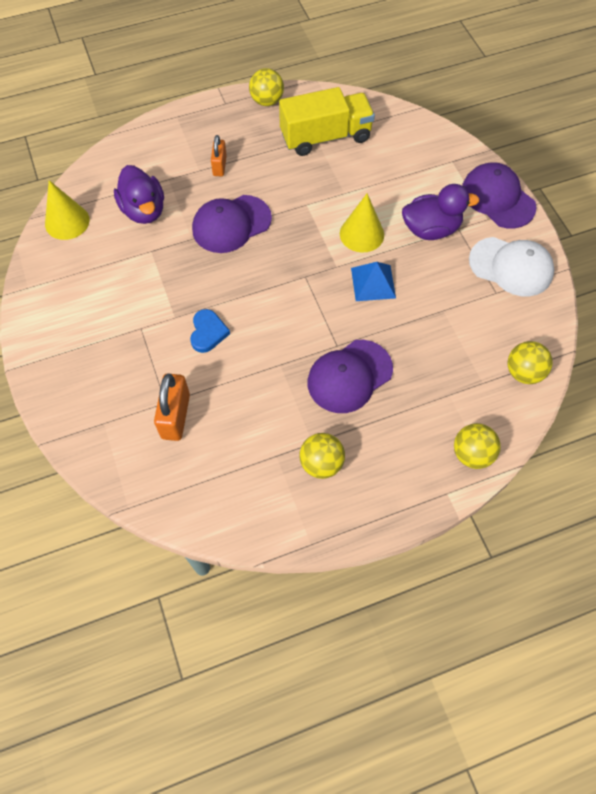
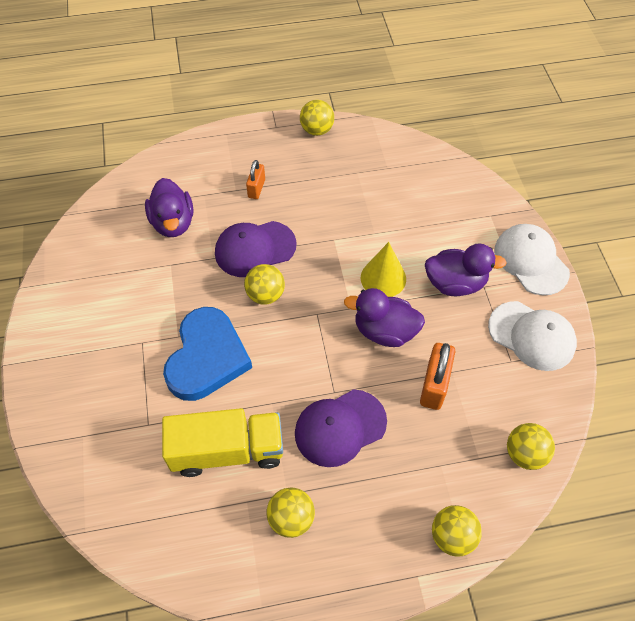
camera: 10 degrees right, 5 degrees down
(67, 221) = (97, 223): yellow cone -> none
(175, 416) = (154, 441): orange padlock -> orange padlock (434, 385)
(208, 332) = (207, 357): blue heart -> blue heart, size x2.09
(251, 266) = (265, 295): none -> yellow ball
(325, 137) = (367, 173): yellow truck -> yellow truck (227, 451)
(373, 283) = (384, 331): blue pyramid -> purple duck
(497, 198) = (530, 261): purple cap -> white cap

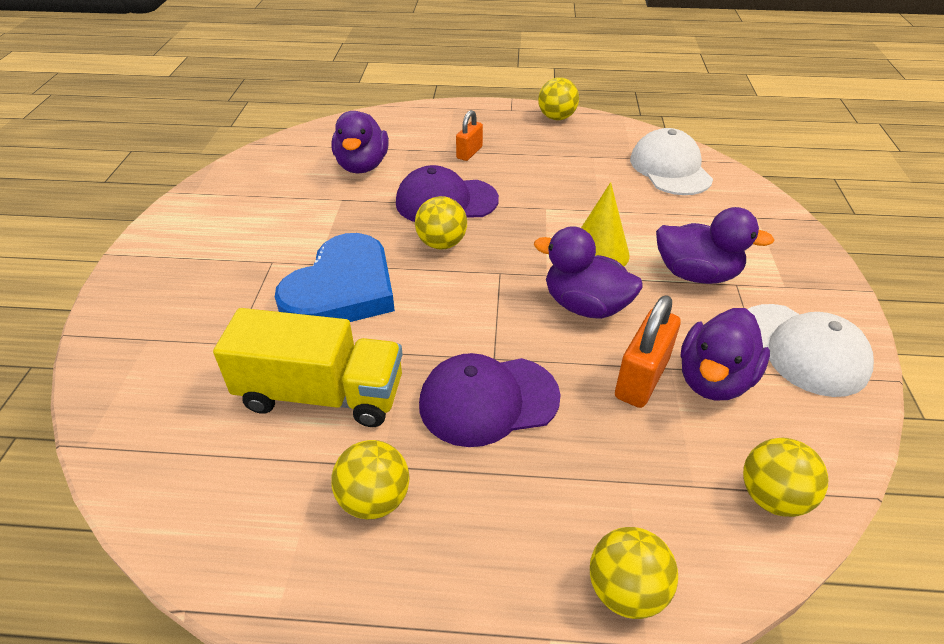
camera: 15 degrees right, 15 degrees down
(480, 375) = (714, 380): none -> purple duck
(530, 261) = (809, 269): white cap -> white cap (670, 168)

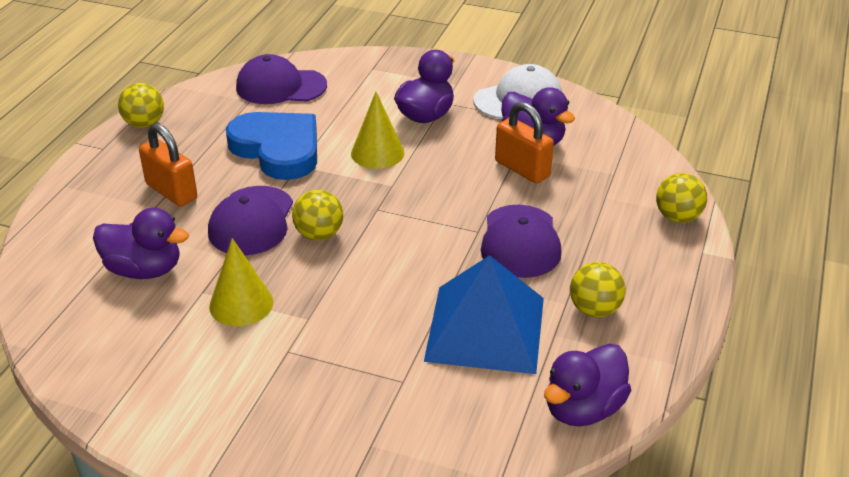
camera: 75 degrees left, 5 degrees down
(321, 394) = (485, 328): yellow truck -> blue pyramid
(330, 222) = (241, 304): none -> yellow cone
(342, 290) = (357, 305): blue heart -> blue heart (278, 149)
(469, 153) = (171, 191): orange padlock -> orange padlock, size x1.60
(585, 306) = (438, 175): purple duck -> purple duck (583, 409)
(670, 168) = (280, 86): white cap -> purple cap
(772, 497) = (628, 148): yellow ball -> none

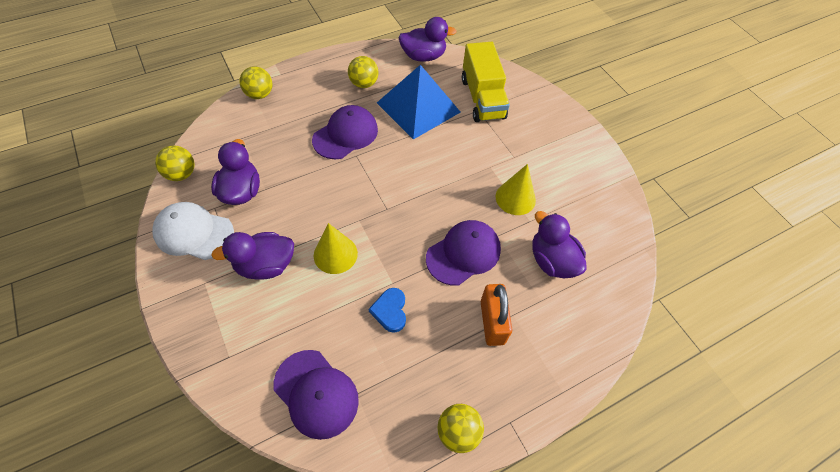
camera: 140 degrees left, 20 degrees up
(278, 149) = (390, 311): blue heart -> blue heart, size x0.48
(319, 234) = (436, 214): yellow ball -> yellow ball (181, 174)
(417, 404) = (482, 98): none -> yellow truck
(522, 169) = (278, 176): orange padlock -> none

